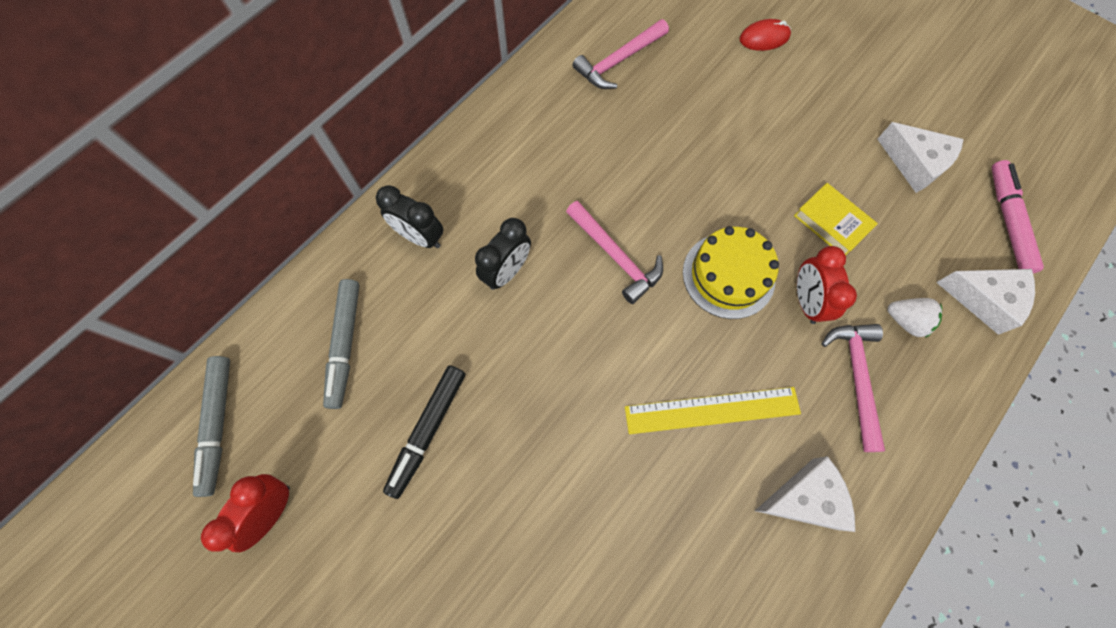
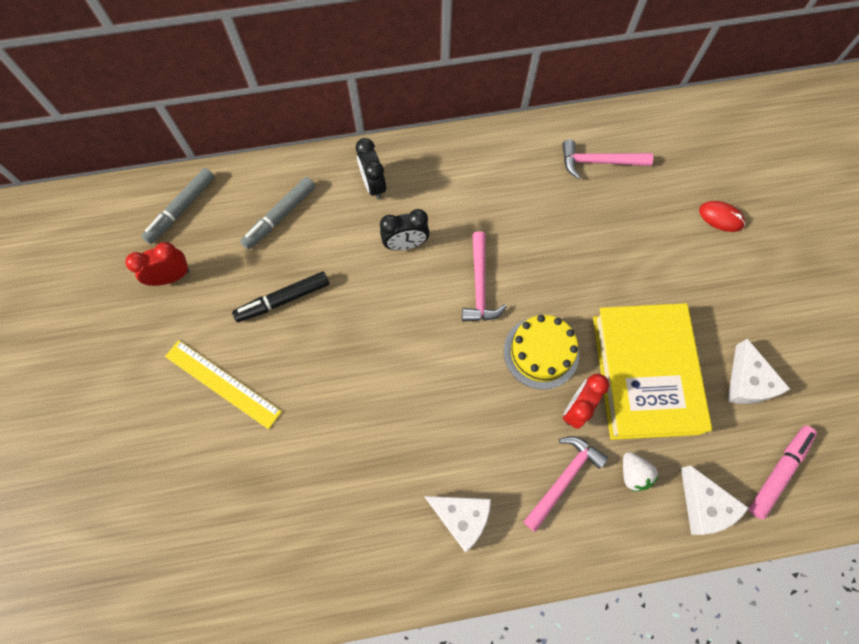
camera: 40 degrees right, 0 degrees up
(712, 410) = (453, 422): yellow ruler -> yellow ruler (222, 384)
(831, 222) = (645, 374): yellow book -> yellow book, size x2.36

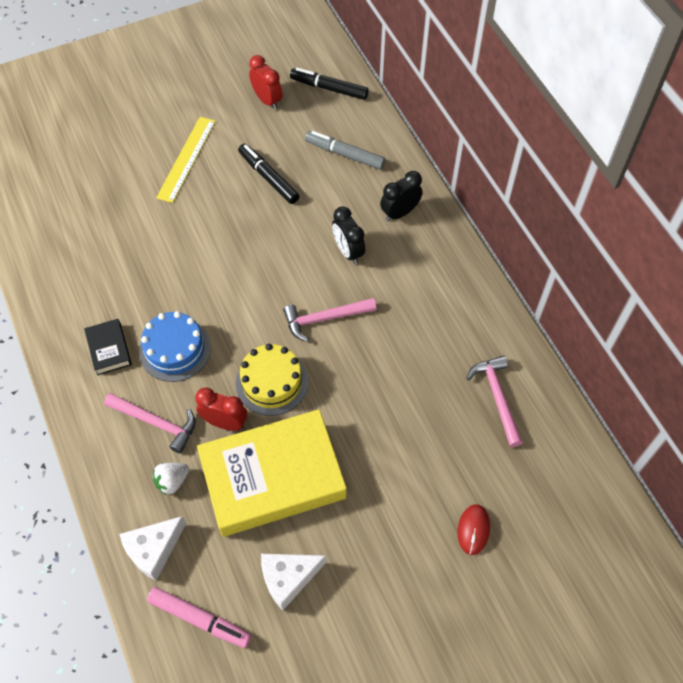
camera: 75 degrees right, 10 degrees down
(182, 209) = (329, 88): grey marker -> black marker
(461, 517) = (109, 349): white cheese -> black book
(479, 443) = (175, 349): none -> blue cake

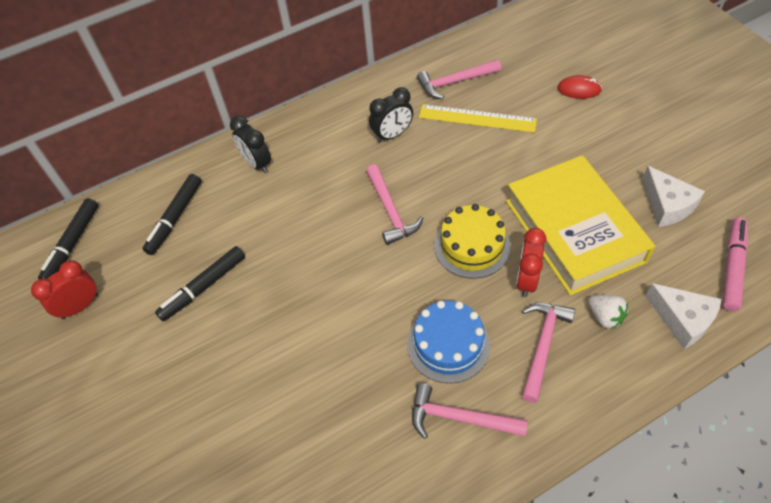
camera: 90 degrees left, 5 degrees down
(109, 349) = (459, 418): black book -> pink hammer
(186, 159) = (166, 385): yellow ruler -> yellow ruler (477, 118)
(345, 154) = (175, 217): grey marker -> black marker
(348, 251) = (306, 201): black clock -> black clock (392, 135)

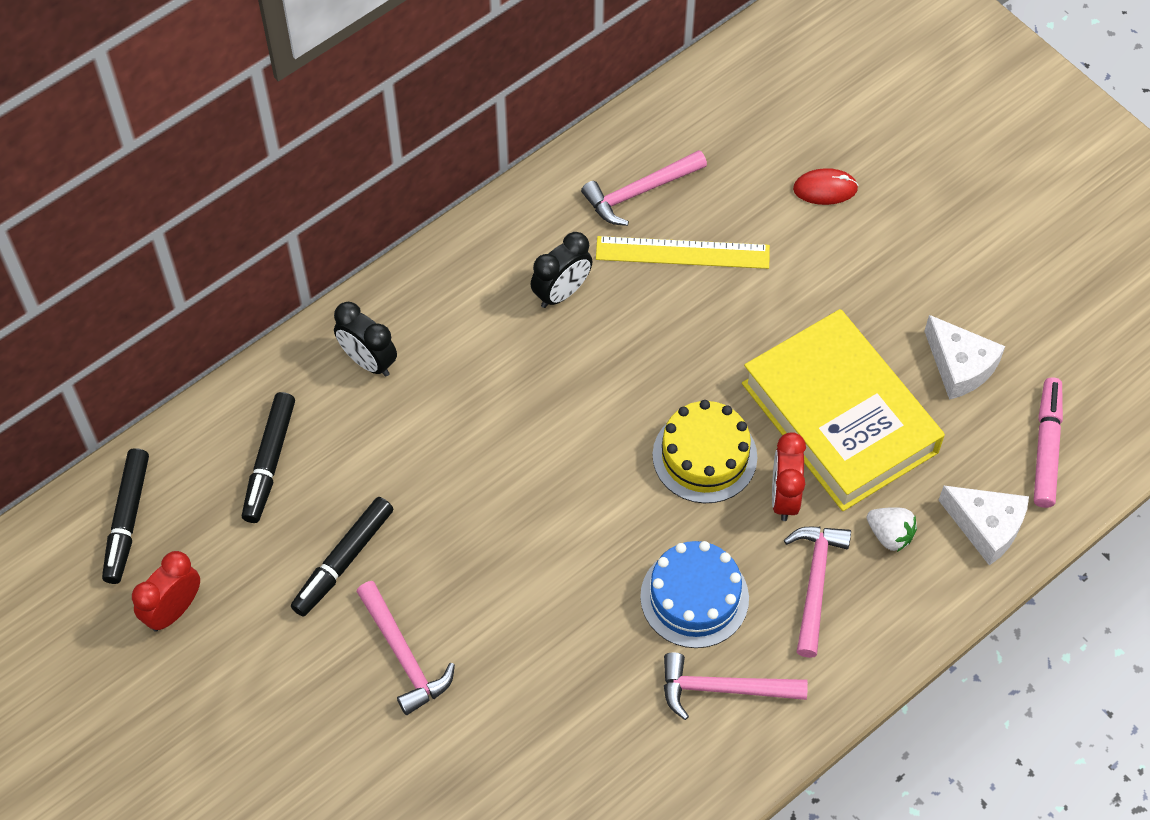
camera: 15 degrees left, 5 degrees up
(390, 211) = (583, 416): pink hammer -> pink hammer (403, 655)

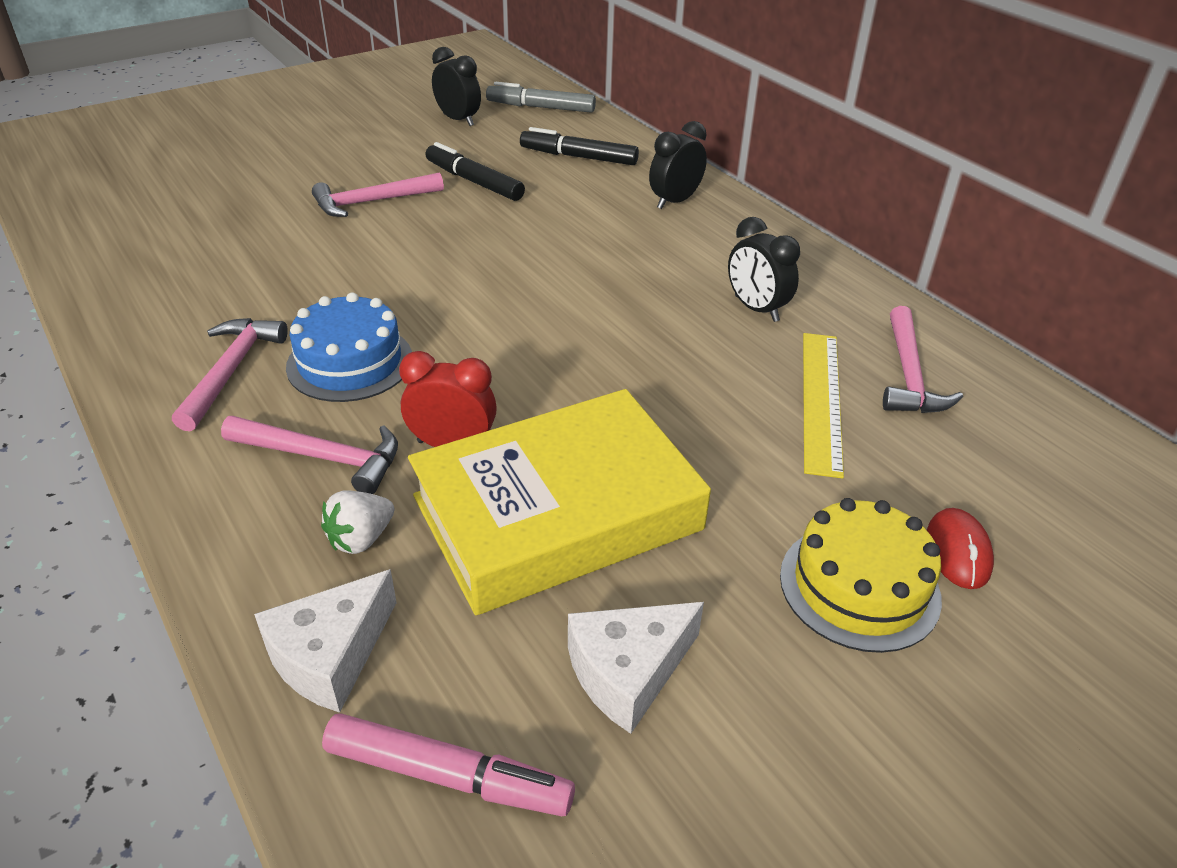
camera: 95 degrees right, 20 degrees down
(127, 519) = (541, 107): black marker -> grey marker
(173, 610) = (458, 120): red clock -> black clock
(639, 192) = (908, 375): pink hammer -> pink hammer turned 150 degrees counterclockwise
(704, 456) = (527, 388): yellow cake -> yellow cake (859, 586)

